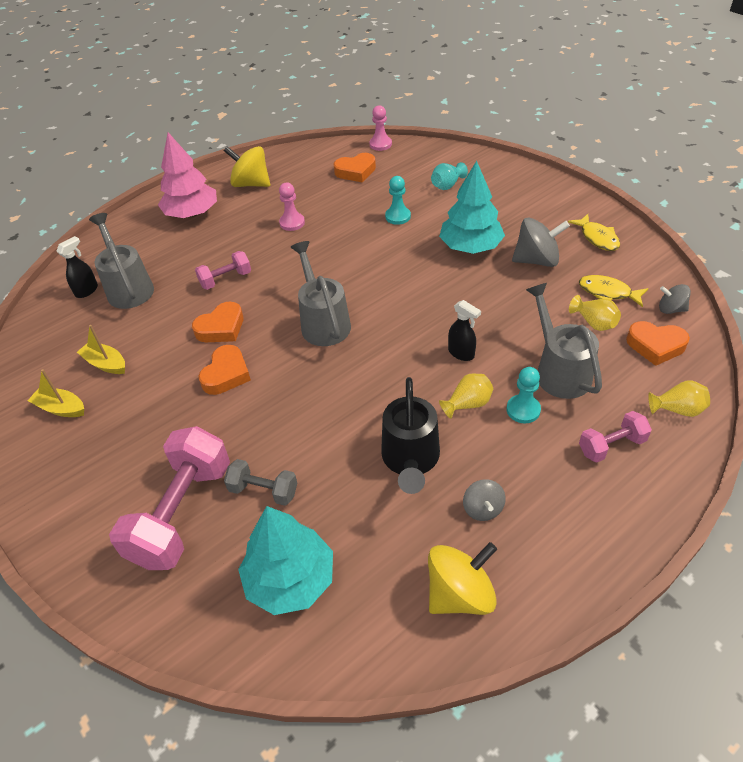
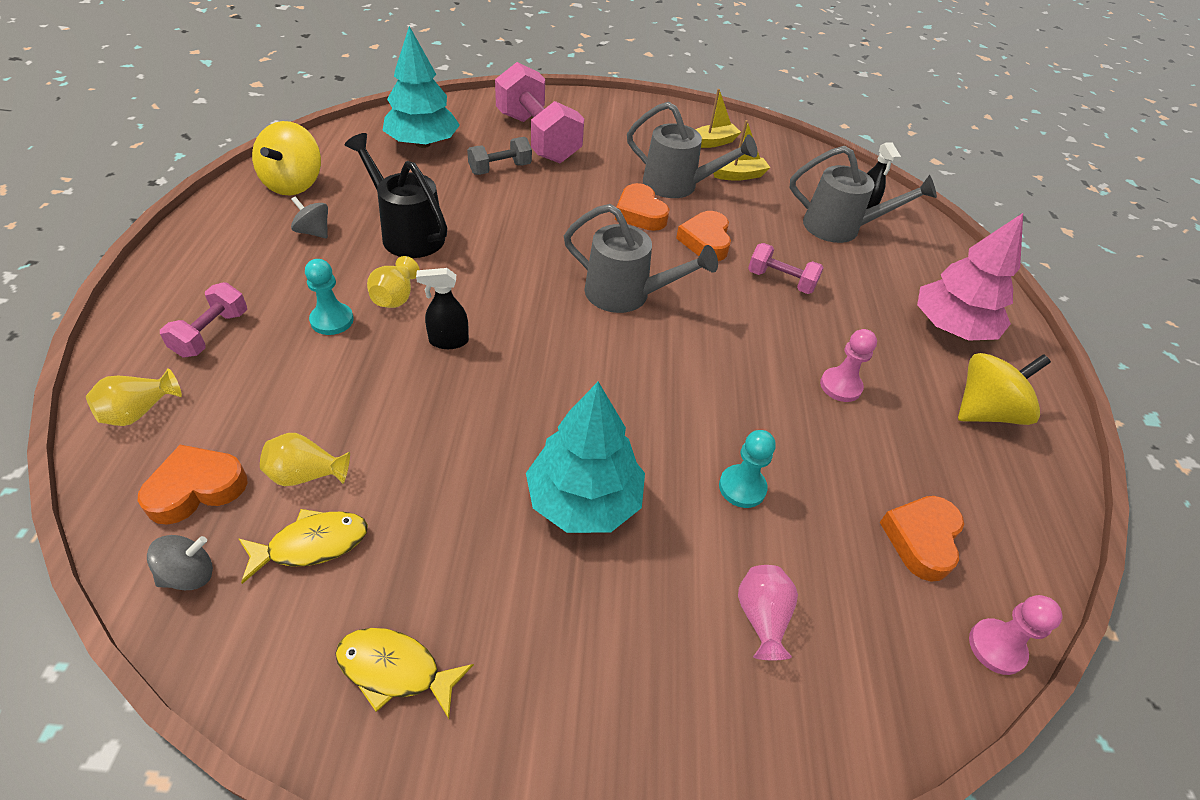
camera: 125 degrees right, 0 degrees up
(226, 279) = (780, 281): pink dumbbell -> pink dumbbell turned 75 degrees counterclockwise
(447, 185) = (761, 618): turquoise vase -> pink vase
(536, 260) = (465, 539): grey spinning top -> none
(559, 370) = (317, 382): grey watering can -> grey watering can (678, 185)

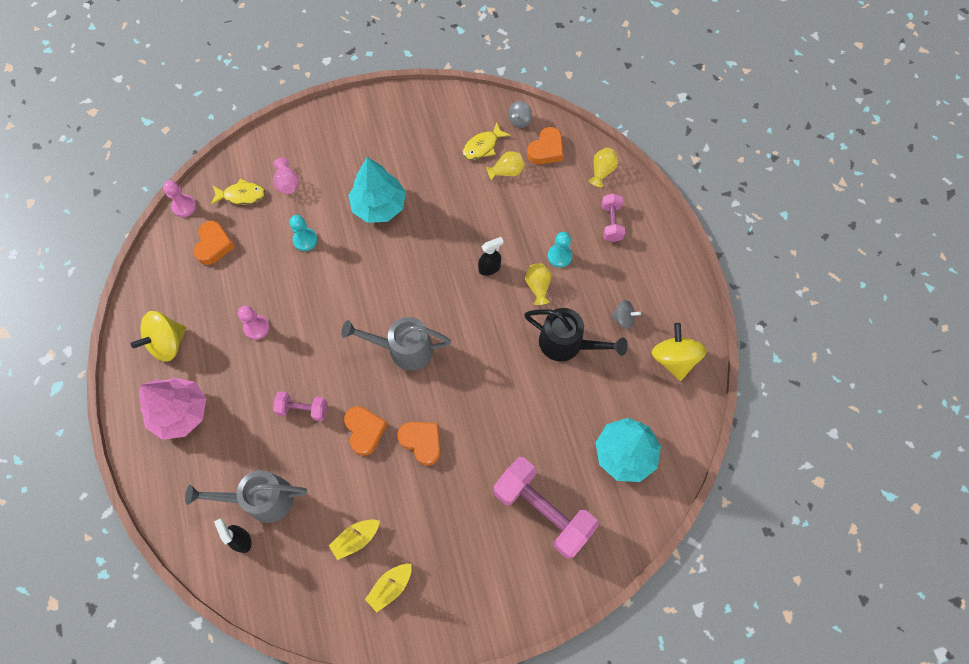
camera: 165 degrees right, 20 degrees up
(395, 670) = (423, 118): yellow fish -> yellow fish (241, 195)
(500, 169) = (549, 448): grey dumbbell -> none
(678, 185) = (403, 496): grey watering can -> none

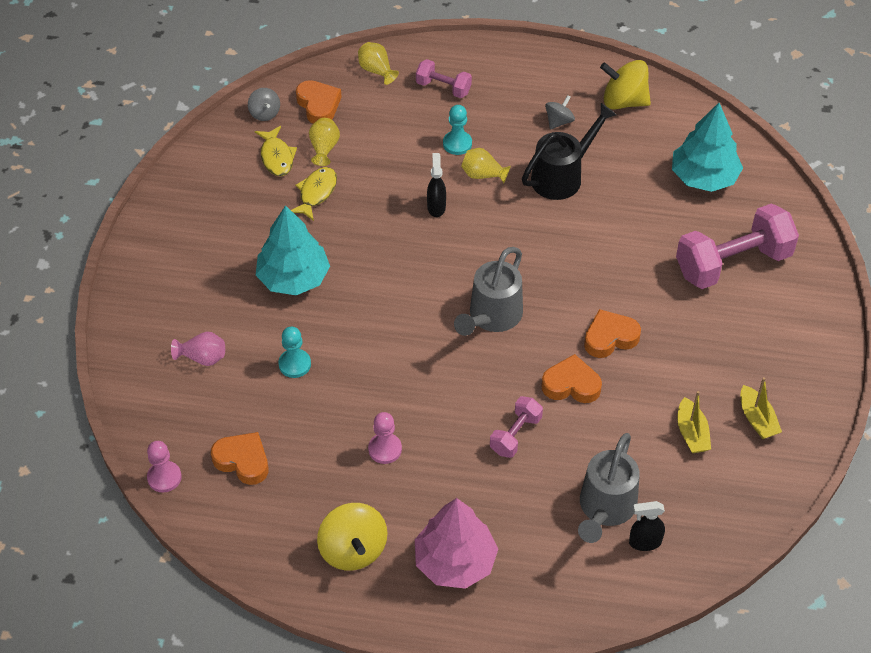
camera: 65 degrees left, 15 degrees down
(241, 195) = (188, 410): yellow fish -> yellow fish (316, 193)

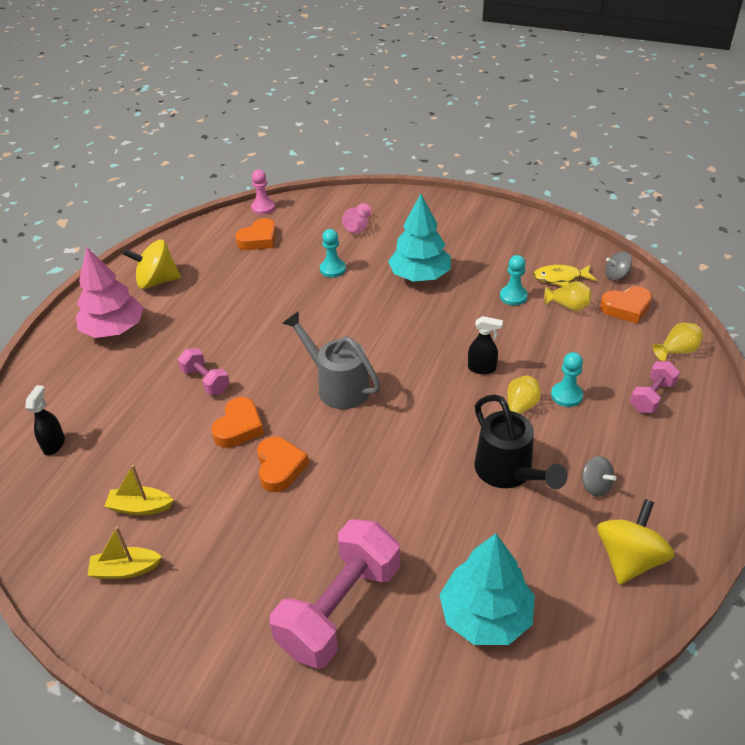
camera: 105 degrees right, 10 degrees down
(316, 193) = (513, 296): yellow fish -> turquoise pawn
(385, 449) = (232, 306): pink pawn -> none
(605, 509) = (102, 425): grey watering can -> none
(733, 263) = (339, 608): pink dumbbell -> pink dumbbell turned 45 degrees clockwise

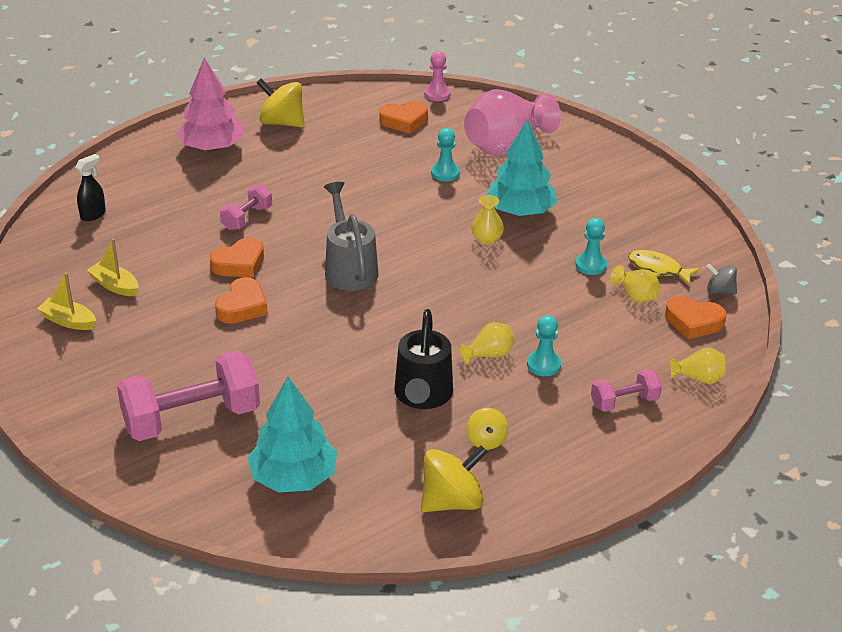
camera: 30 degrees right, 5 degrees down
(206, 381) = (247, 218): pink dumbbell -> pink dumbbell turned 45 degrees clockwise
(357, 228) = (506, 146): pink vase -> pink vase, size x2.21
(418, 310) = (486, 239): none -> yellow vase
(482, 368) = (491, 310): black spray bottle -> none
(595, 486) = (486, 440): grey spinning top -> yellow spinning top

